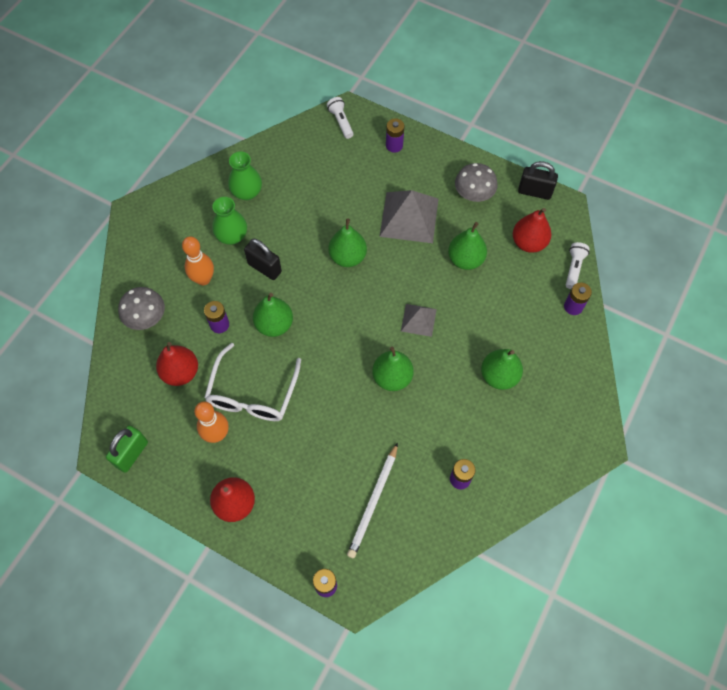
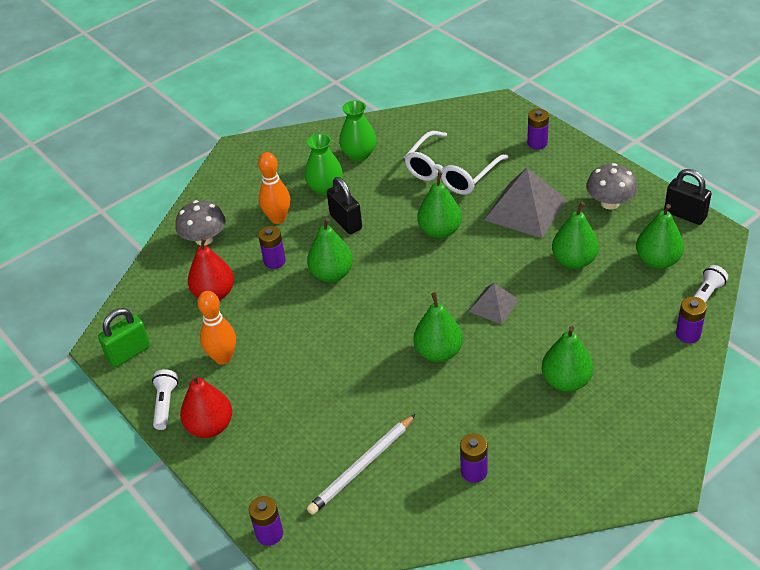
camera: 25 degrees right, 20 degrees down
(252, 394) = (278, 330): white glasses -> white glasses (451, 173)
(341, 122) = (487, 113): white flashlight -> white flashlight (165, 404)
(528, 243) = (657, 261): red pear -> green pear

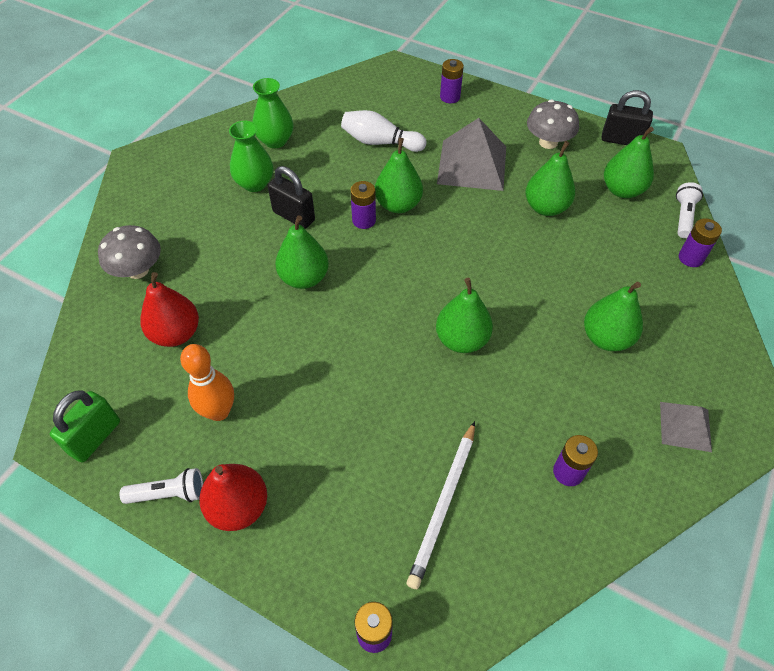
camera: 25 degrees left, 10 degrees up
(165, 404) = (169, 493): white flashlight -> white flashlight turned 105 degrees clockwise
(274, 261) = (232, 278): purple battery -> purple battery (364, 220)
(278, 218) = (215, 228): orange bowling pin -> none
(451, 173) = (380, 142): white glasses -> white bowling pin
(494, 305) = (492, 272): grey pyramid -> grey pyramid (685, 426)

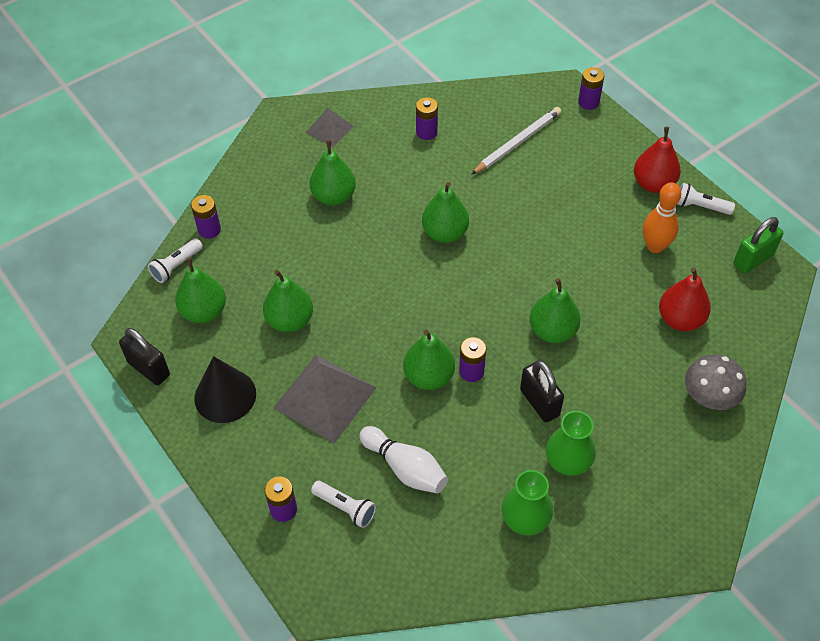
camera: 155 degrees left, 0 degrees up
(408, 110) = (345, 508): none -> white flashlight
(548, 142) = (225, 395): grey mushroom -> black cone

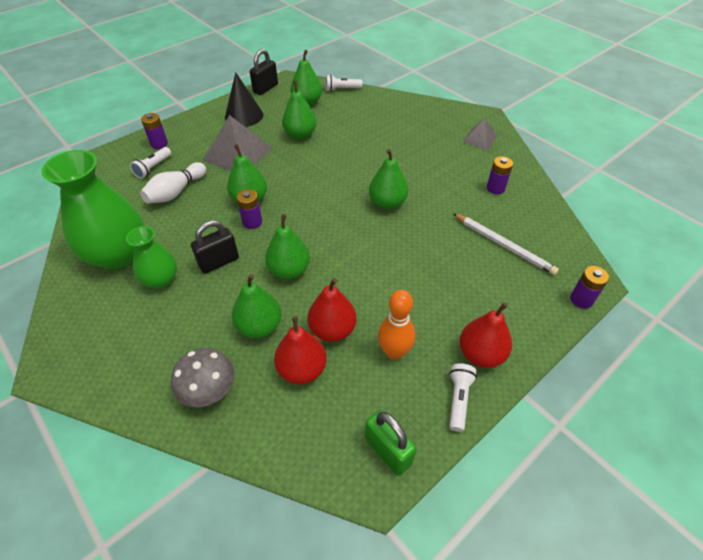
camera: 85 degrees right, 5 degrees down
(176, 266) = (342, 89): white flashlight -> white flashlight turned 45 degrees counterclockwise
(209, 230) = (373, 98): purple battery -> none
(334, 196) = (413, 145): green pear -> green pear (259, 326)
(525, 519) = (118, 254): green vase -> green vase, size x1.82
(632, 293) = (332, 330): none -> red pear

